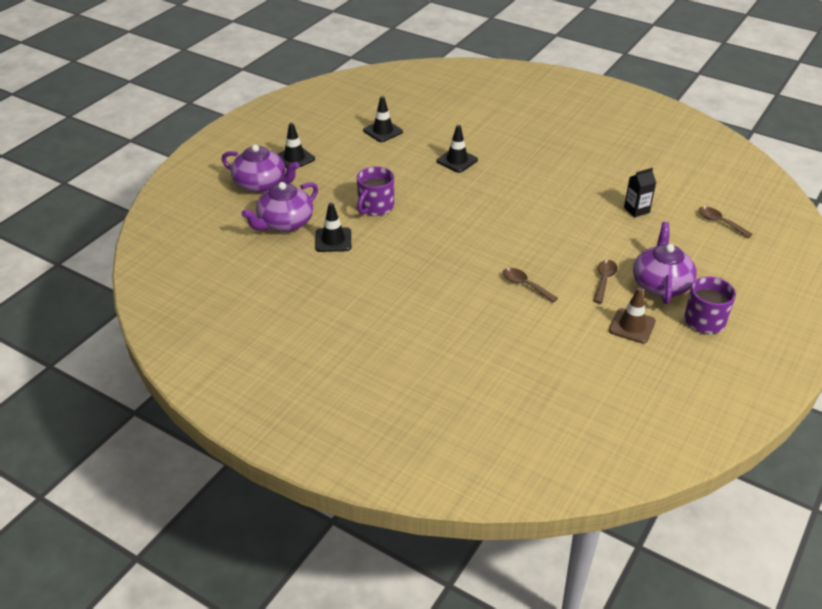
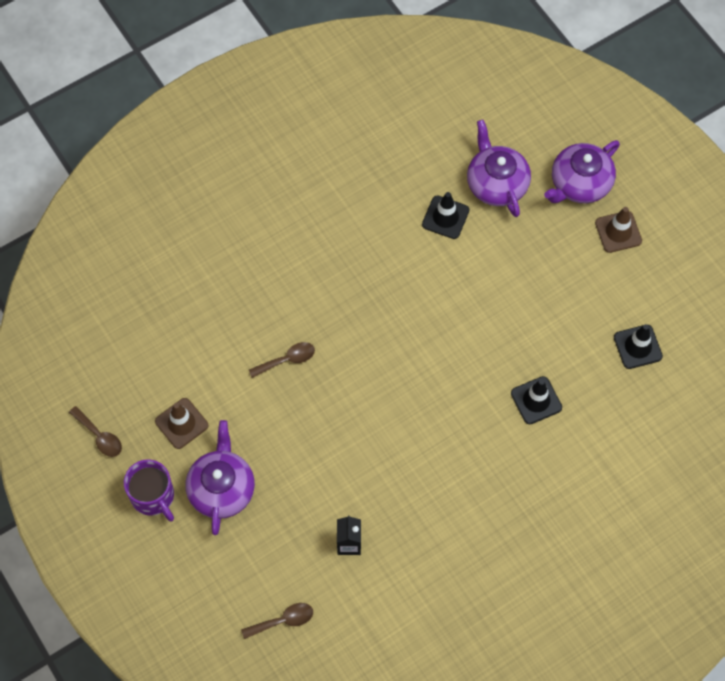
camera: 115 degrees right, 25 degrees up
(294, 158) = (618, 232): black traffic cone -> brown traffic cone
(375, 207) = (484, 278): purple mug -> none
(604, 280) = (256, 438): brown spoon -> brown spoon (99, 436)
(661, 284) = (221, 488): purple teapot -> purple teapot turned 120 degrees counterclockwise

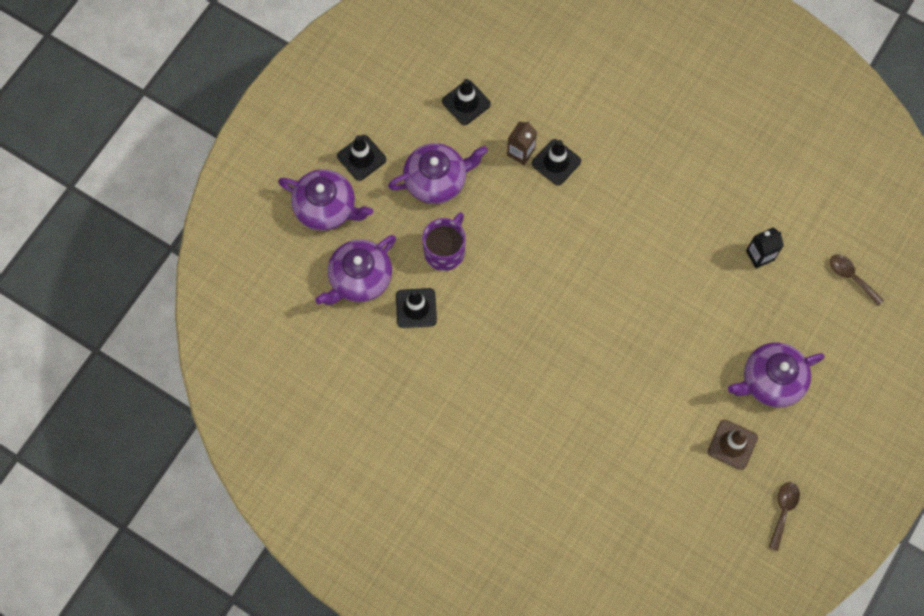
camera: 115 degrees left, 5 degrees up
(153, 496) = (809, 435): purple mug -> purple mug (445, 251)
(287, 360) = (625, 382): brown spoon -> none
(561, 373) = (520, 152): none -> brown carton
(565, 286) = (436, 180): none -> purple teapot
(618, 232) = (361, 158): brown traffic cone -> black traffic cone

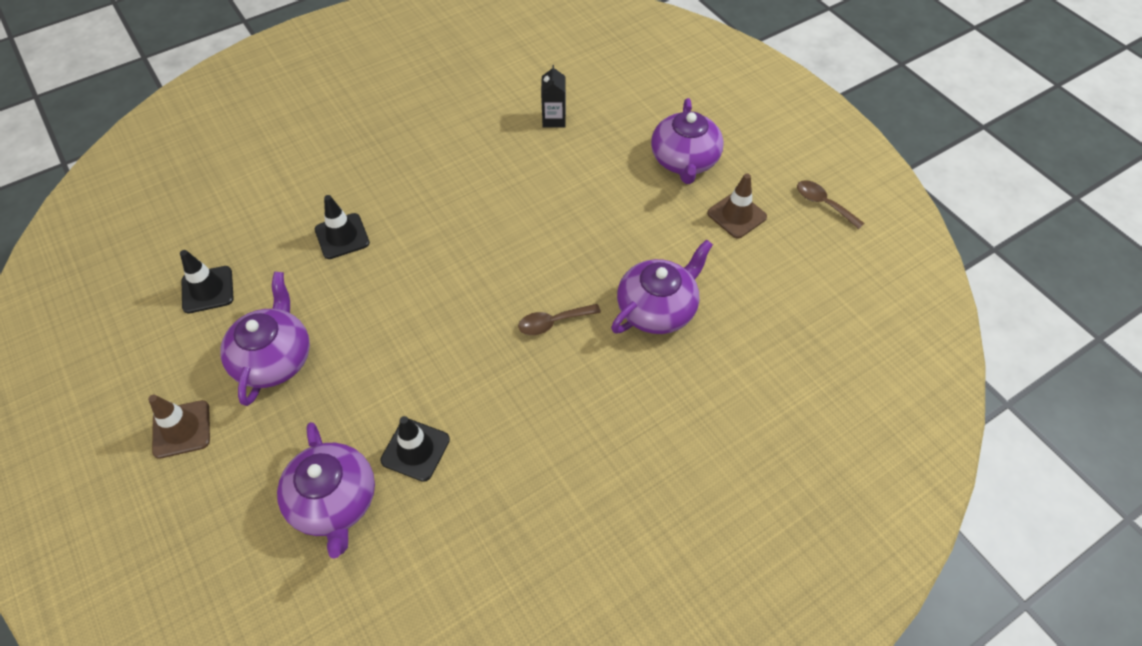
camera: 65 degrees left, 15 degrees down
(326, 208) = (212, 501): purple teapot -> purple teapot (657, 308)
(361, 158) = (181, 429): black traffic cone -> brown traffic cone
(445, 251) = (365, 386): purple mug -> none
(520, 152) = (306, 263): brown carton -> none
(851, 277) = (614, 68): brown spoon -> brown spoon (553, 322)

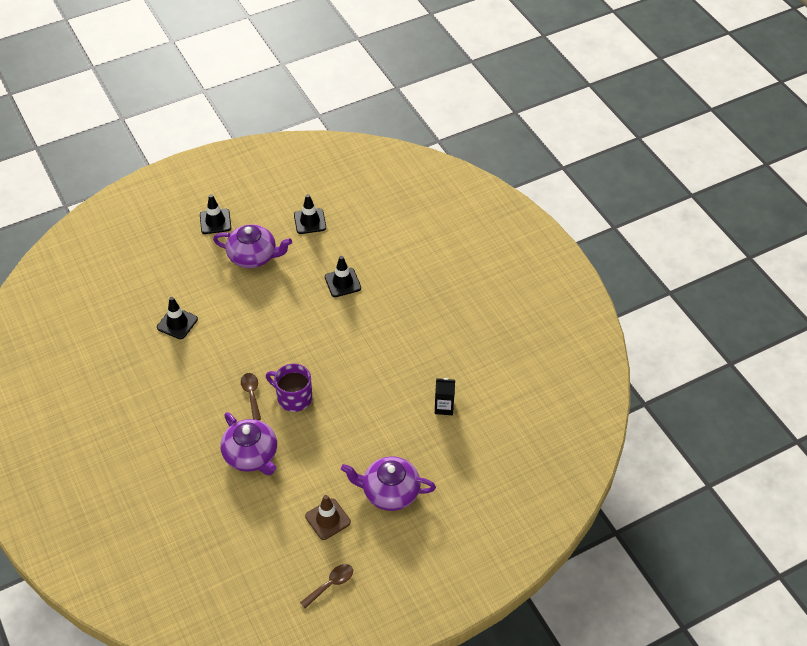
camera: 95 degrees right, 5 degrees down
(181, 429) = (215, 221): brown traffic cone -> black traffic cone
(334, 501) = (155, 288): purple teapot -> none
(554, 271) = (293, 397): none -> purple mug

